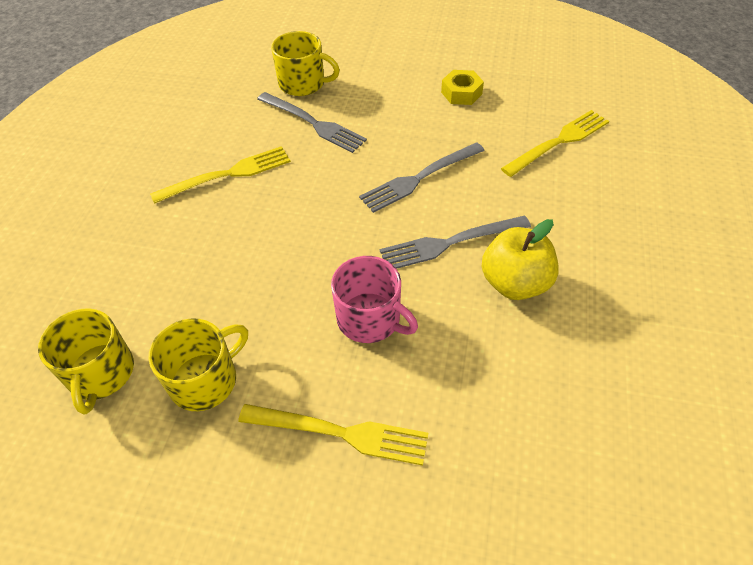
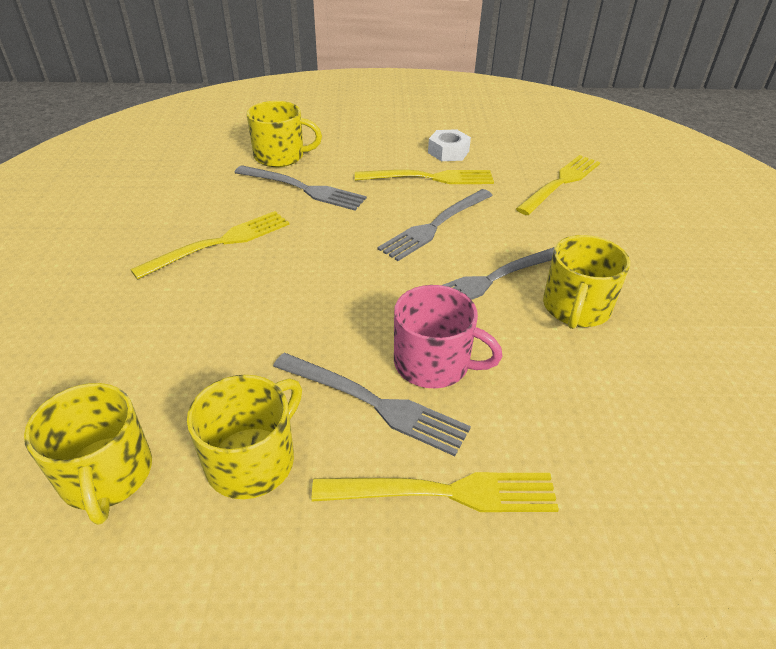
camera: 15 degrees left, 10 degrees down
(311, 348) = (375, 404): none -> grey fork
(433, 123) = (431, 178): none -> yellow fork
(461, 93) = (448, 152): yellow nut -> white nut
(515, 283) = (576, 308): yellow apple -> yellow mug

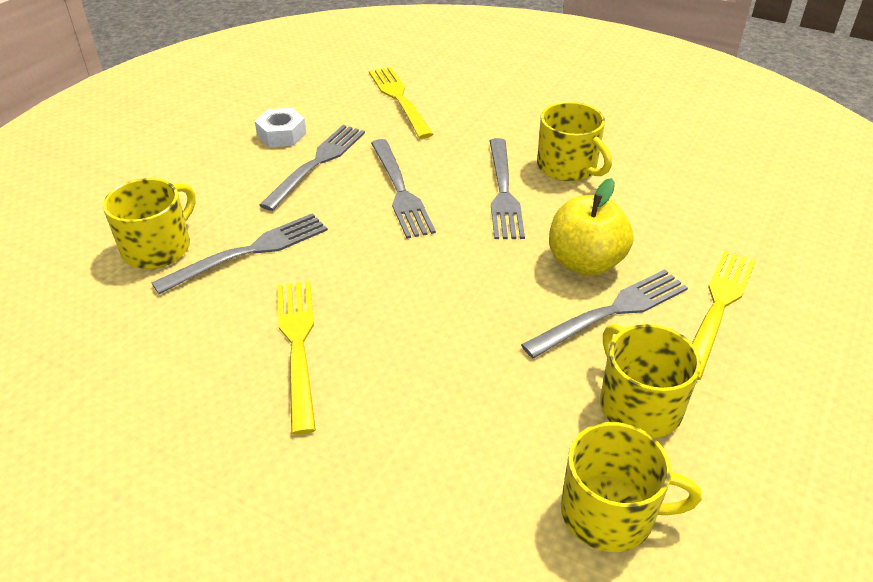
camera: 60 degrees left, 0 degrees up
(431, 178) = (317, 163): yellow fork -> grey fork
(434, 363) = (585, 263): pink mug -> yellow apple

